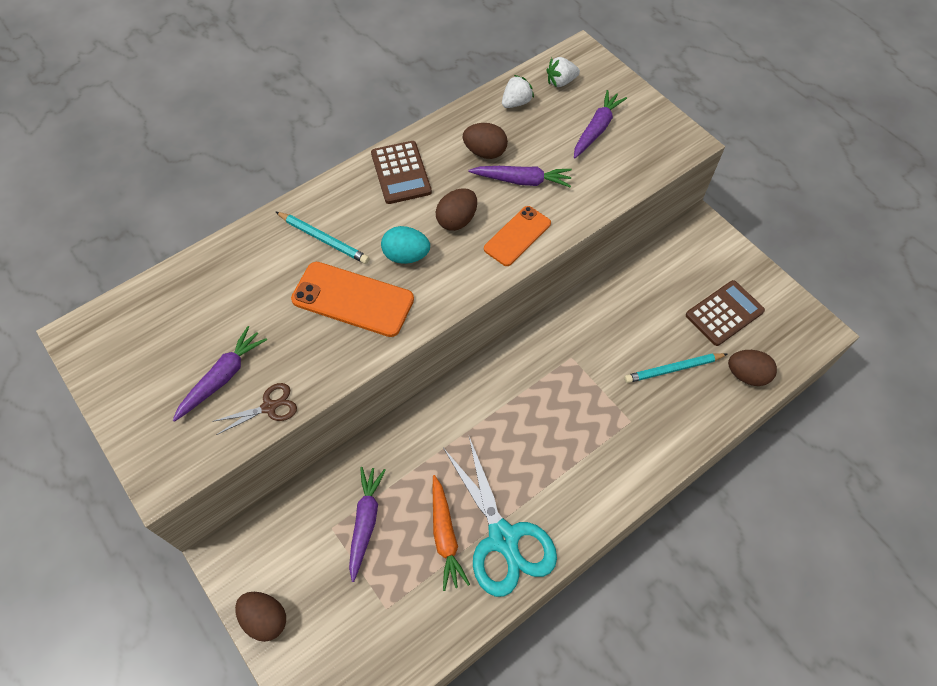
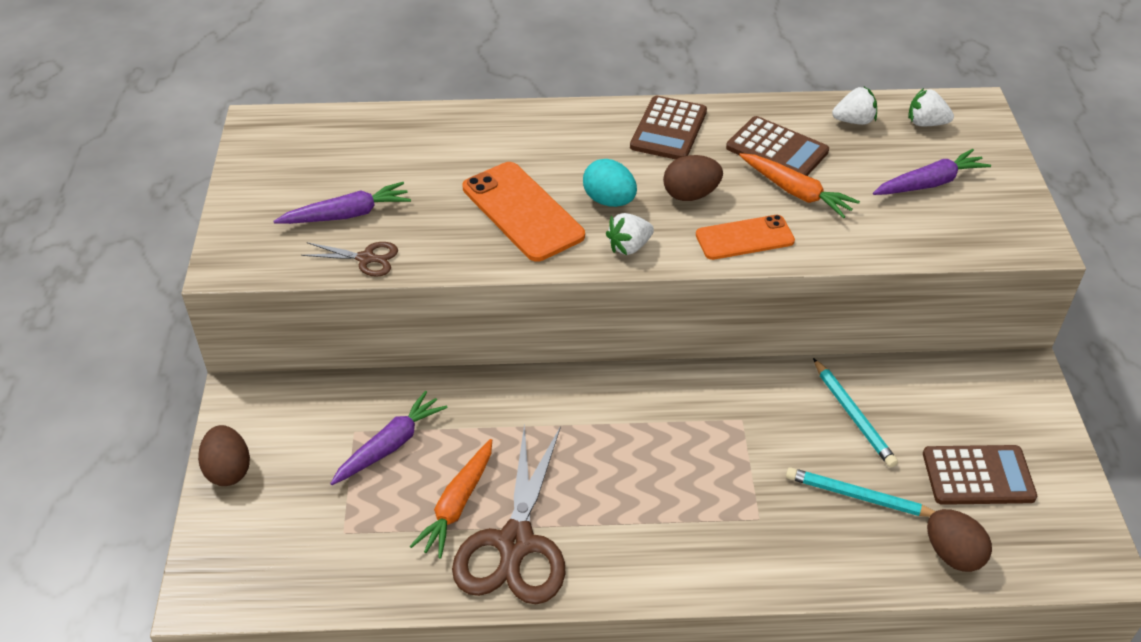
camera: 35 degrees right, 15 degrees down
(323, 239) = (539, 150): turquoise pencil -> turquoise pencil (853, 416)
(449, 286) = (629, 247): none -> white strawberry
(485, 152) = (777, 150): brown egg -> brown calculator
(503, 538) = (515, 543): turquoise scissors -> brown scissors
(522, 181) = (796, 192): purple carrot -> orange carrot

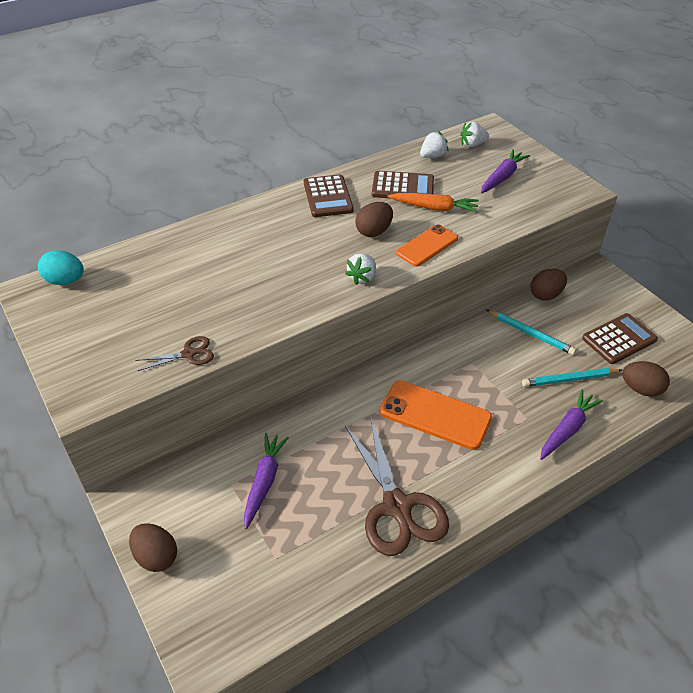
camera: 30 degrees left, 0 degrees up
(347, 215) = (150, 329): purple carrot -> purple carrot (567, 429)
(457, 504) = (340, 500): orange carrot -> none
(522, 212) = (275, 281): orange phone -> orange phone (435, 415)
(609, 201) = (326, 253): turquoise egg -> turquoise egg (65, 281)
(918, 373) = (545, 295): none -> brown egg

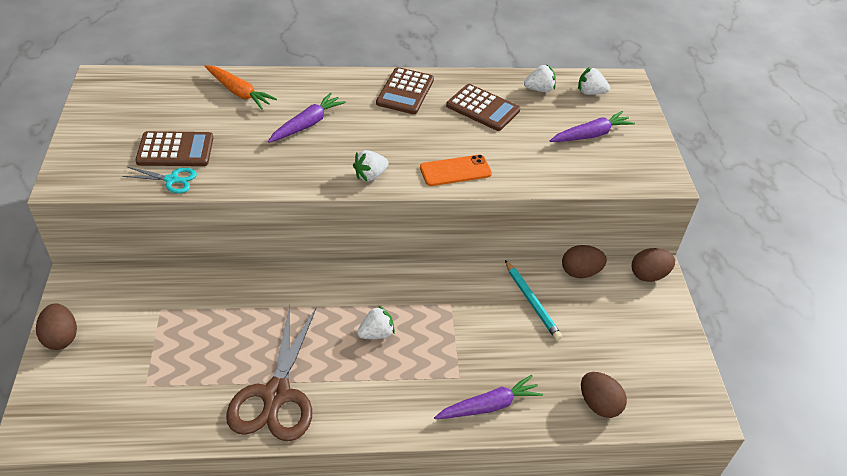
camera: 25 degrees right, 0 degrees up
(65, 281) = (132, 81): turquoise egg -> none
(188, 354) = (172, 180): brown scissors -> turquoise scissors
(264, 482) = (187, 320): purple carrot -> purple carrot (307, 124)
(374, 231) = (418, 139): brown egg -> brown egg (648, 275)
(434, 208) = (494, 139): orange carrot -> orange carrot (239, 92)
(435, 415) = (376, 333): orange phone -> white strawberry
(569, 379) = (532, 361): turquoise pencil -> none
(619, 339) = (619, 347): brown calculator -> brown calculator (175, 150)

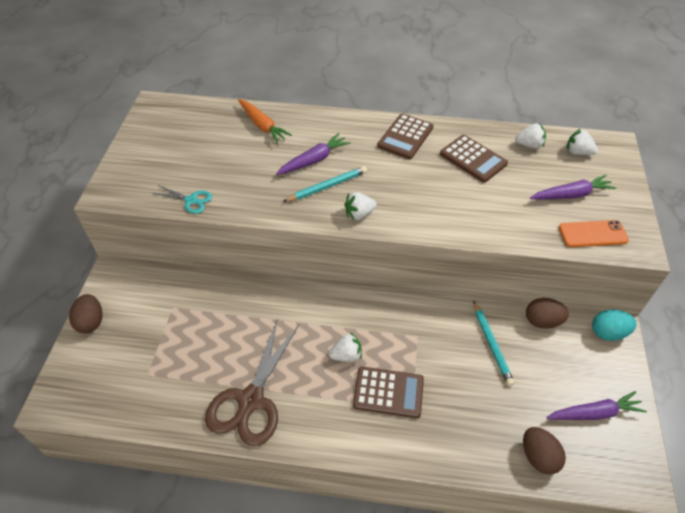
camera: 15 degrees right, 5 degrees up
(175, 150) = (199, 173): brown calculator -> brown calculator (388, 392)
(329, 150) = (327, 186): none -> turquoise pencil
(455, 171) = (436, 217): orange phone -> orange phone (592, 234)
(489, 406) = (435, 441): purple carrot -> purple carrot (594, 413)
(648, 275) = (608, 333): brown egg -> turquoise egg

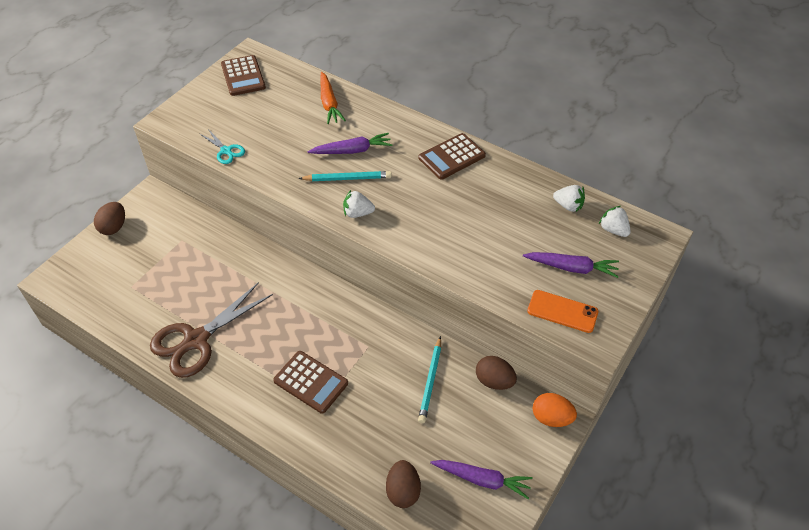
camera: 25 degrees right, 0 degrees up
(346, 355) = (296, 337): white strawberry -> none
(473, 159) = (501, 200): brown calculator -> brown calculator (243, 76)
(608, 333) = (551, 418): turquoise egg -> orange egg

